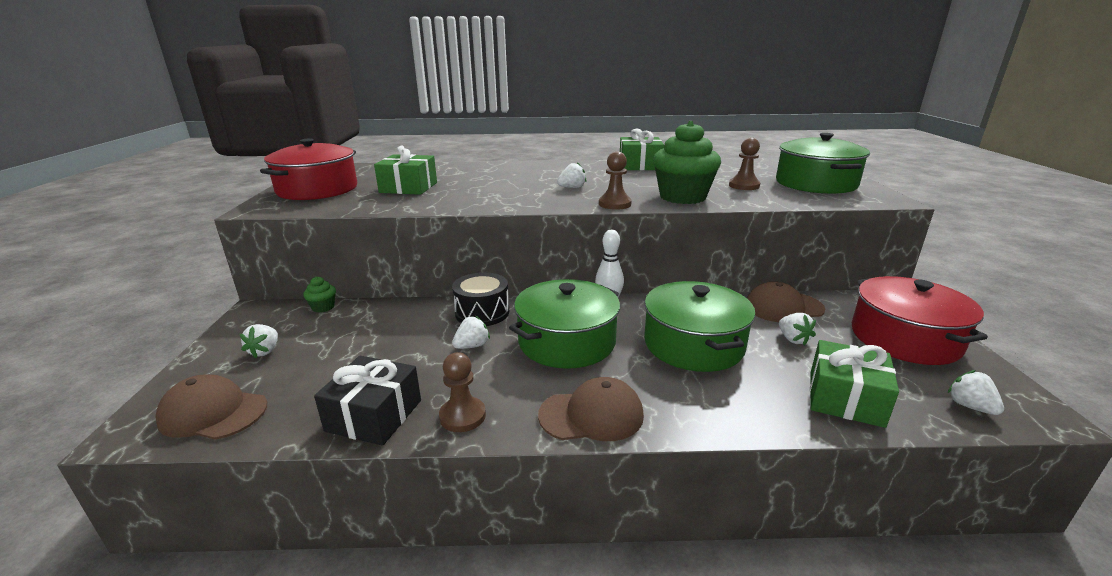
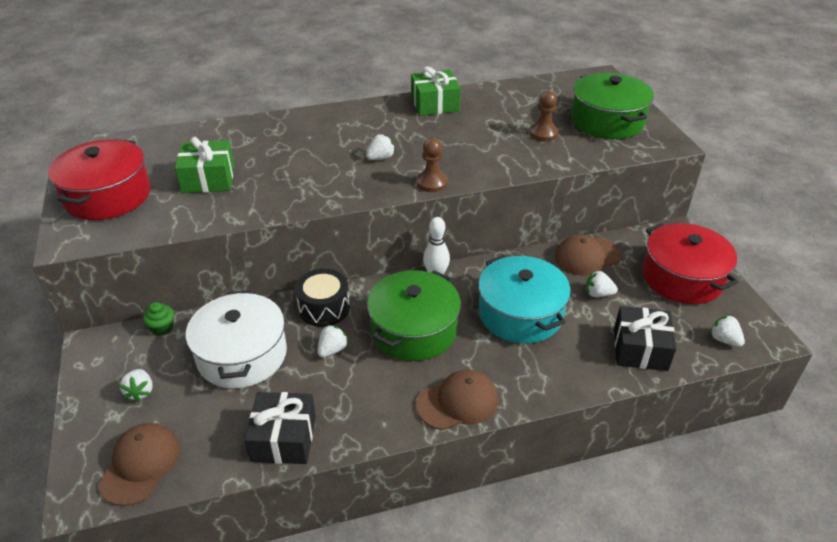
camera: 15 degrees left, 15 degrees up
(213, 413) = (141, 465): brown cap -> brown cap turned 105 degrees clockwise
(380, 337) = (242, 355): none -> white pot
(462, 416) = (357, 424): brown pawn -> none
(682, 197) = (491, 162): green cupcake -> none
(693, 344) = (520, 314): green pot -> turquoise pot
(793, 339) = (598, 294): white strawberry -> white strawberry turned 135 degrees clockwise
(845, 398) = (640, 349): green gift -> black gift

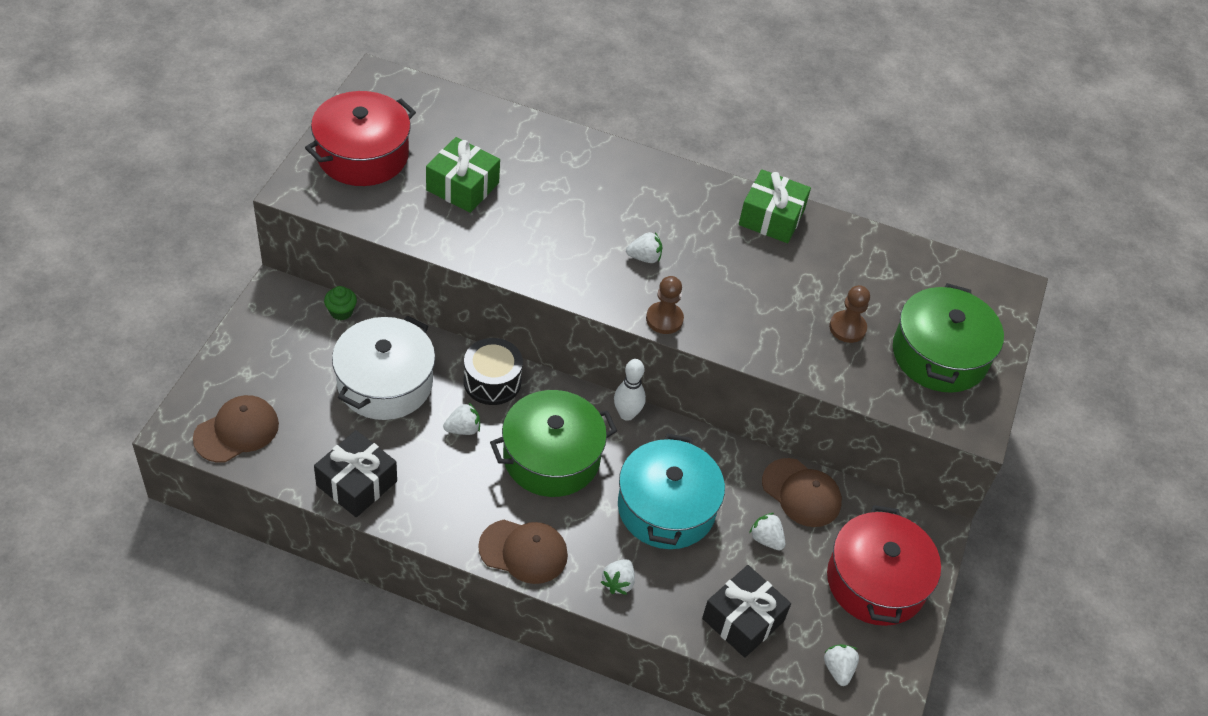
camera: 30 degrees right, 10 degrees up
(140, 392) = (281, 364): white strawberry -> white strawberry (618, 583)
(587, 256) = (801, 493): brown cap -> brown cap turned 150 degrees counterclockwise

